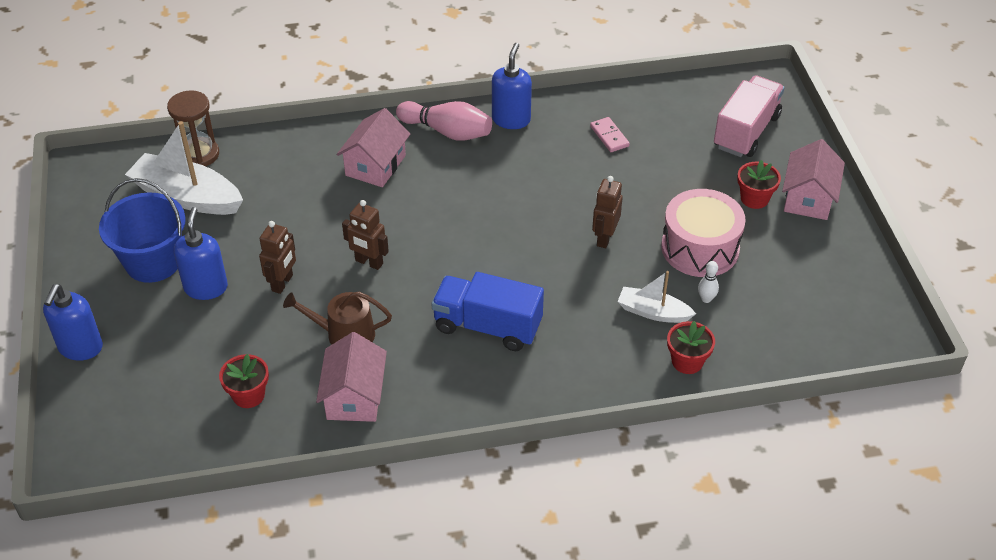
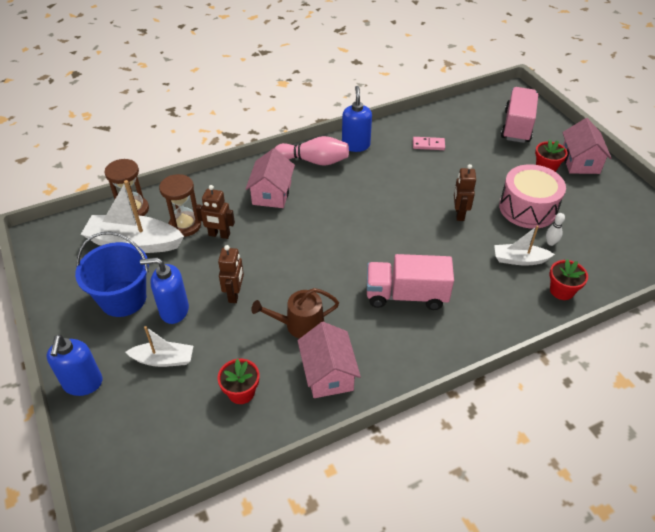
camera: 15 degrees left, 0 degrees up
(175, 341) = (163, 359): none -> white boat
(206, 287) = (174, 310): blue soap dispenser -> blue soap dispenser turned 75 degrees counterclockwise
(254, 187) = (185, 225): none -> brown hourglass
(369, 262) = (296, 265): brown robot -> brown robot (219, 235)
(487, 326) = (406, 295): blue truck -> pink truck
(609, 136) = (428, 145): pink domino -> pink domino turned 45 degrees counterclockwise

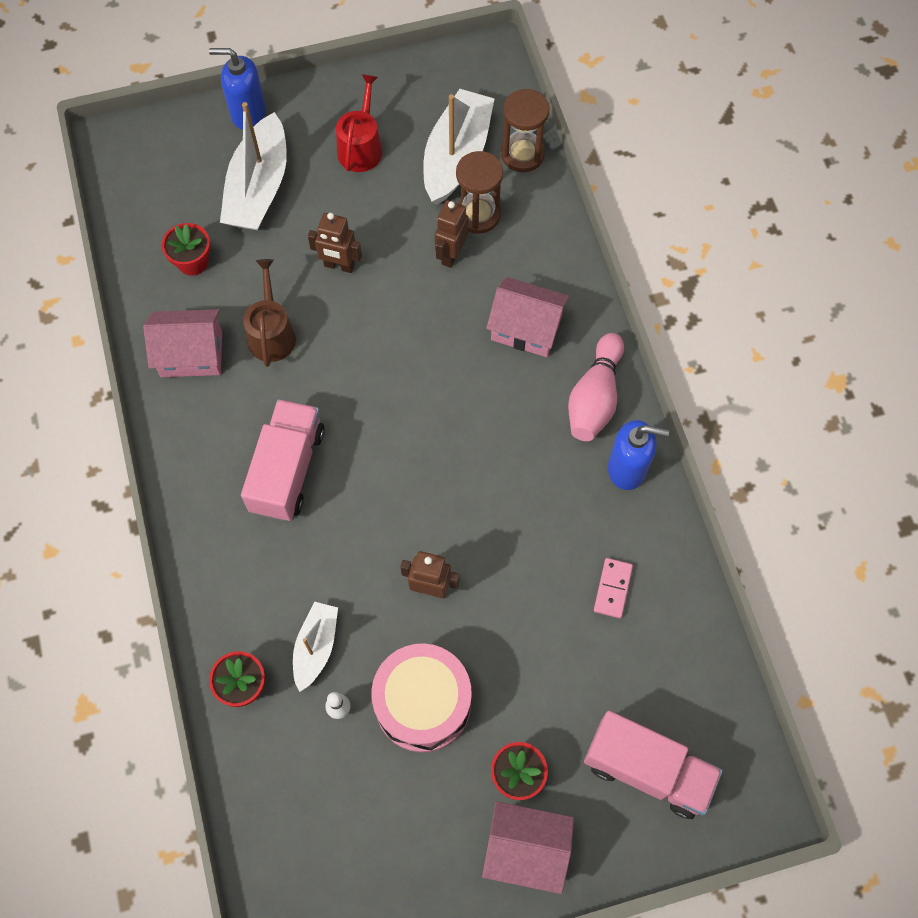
camera: 100 degrees right, 20 degrees up
(123, 299) = (361, 147): blue bucket -> red watering can
(163, 359) = (259, 188): white boat -> white boat, size x1.76
(174, 310) = (329, 199): blue soap dispenser -> none

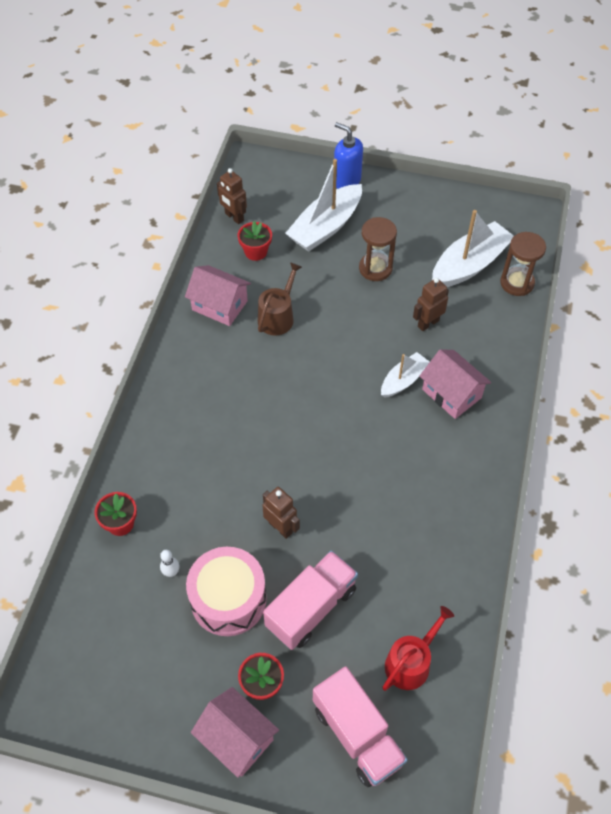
camera: 30 degrees right, 10 degrees down
(288, 470) = (234, 404): pink truck -> pink truck (311, 608)
(316, 647) = (181, 524): white boat -> white boat (403, 380)
(339, 266) = (348, 296): brown robot -> brown robot (234, 217)
(361, 147) = (408, 231): red watering can -> red watering can (411, 662)
(478, 215) = (462, 307): brown hourglass -> brown hourglass (375, 268)
(594, 398) = (473, 462): pink bowling pin -> none
(612, 588) = (408, 595): pink domino -> none
(627, 468) = (468, 520): blue soap dispenser -> none

